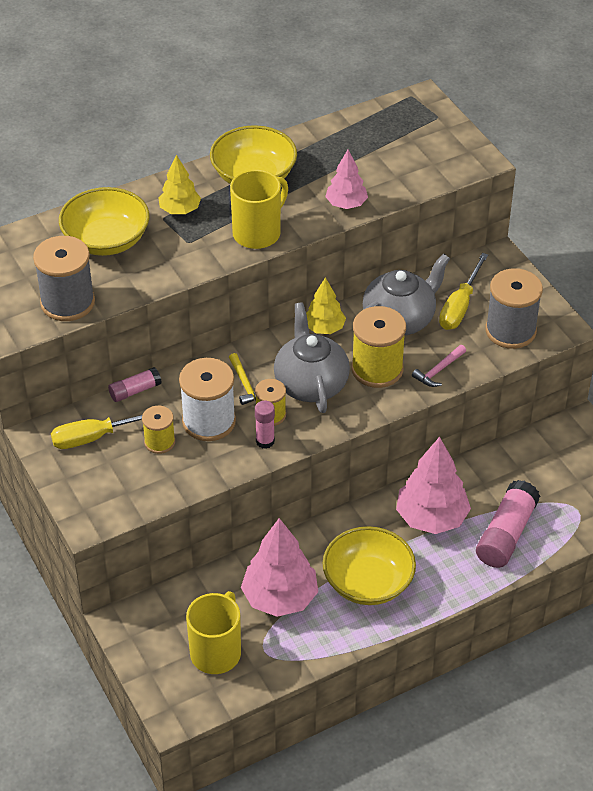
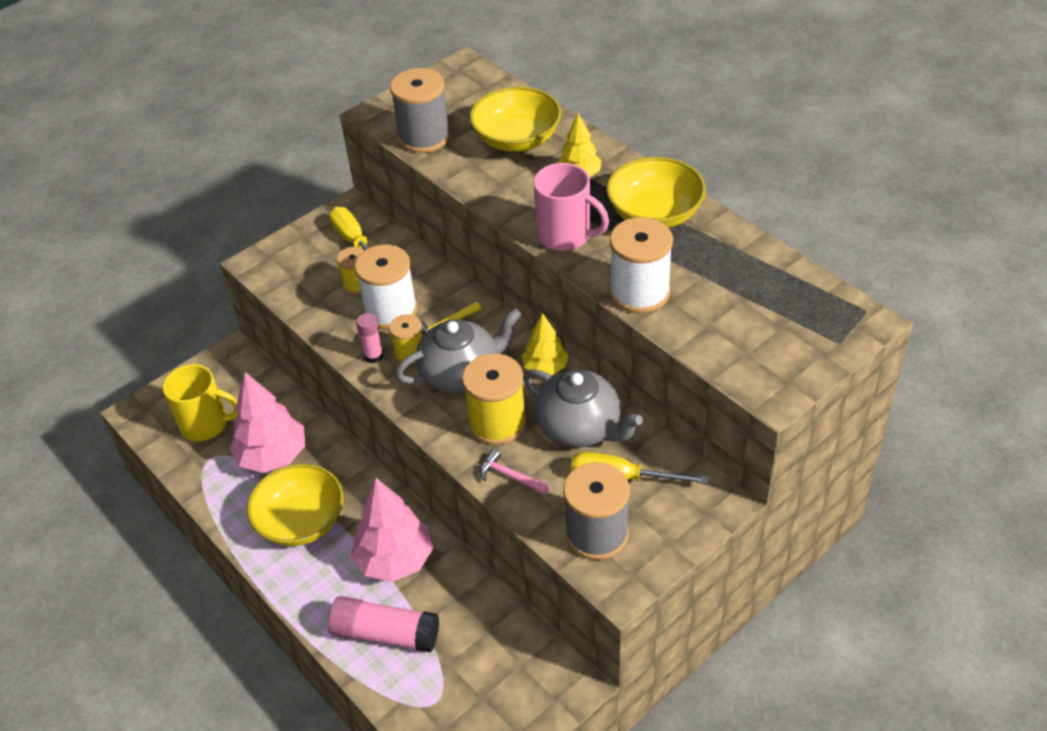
camera: 80 degrees right, 0 degrees up
(135, 391) = (418, 252): pink glue stick -> none
(258, 233) = (566, 236): yellow mug -> pink mug
(346, 204) = (640, 292): pink tree -> white spool

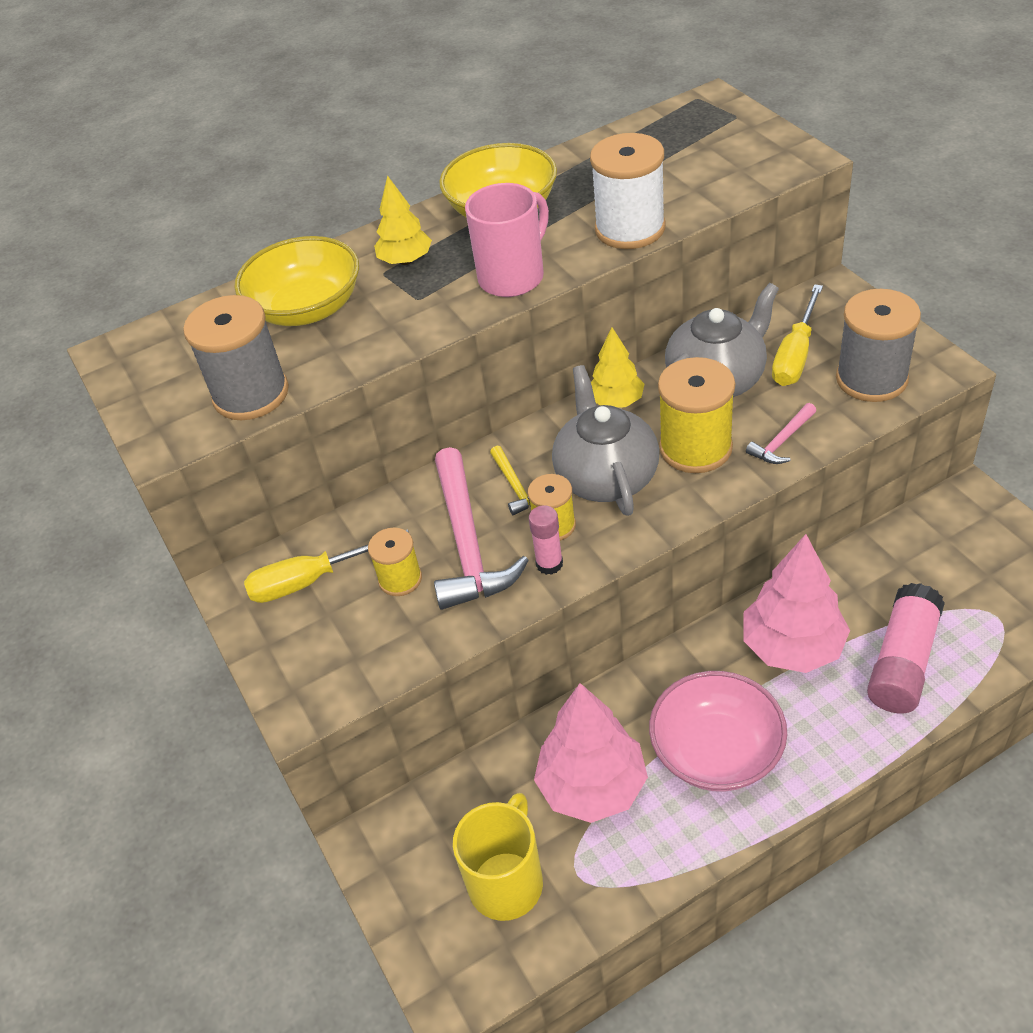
camera: 75 degrees left, 0 degrees up
(301, 521) = (716, 751): yellow bowl -> pink bowl
(391, 310) = (468, 543): white spool -> pink hammer

